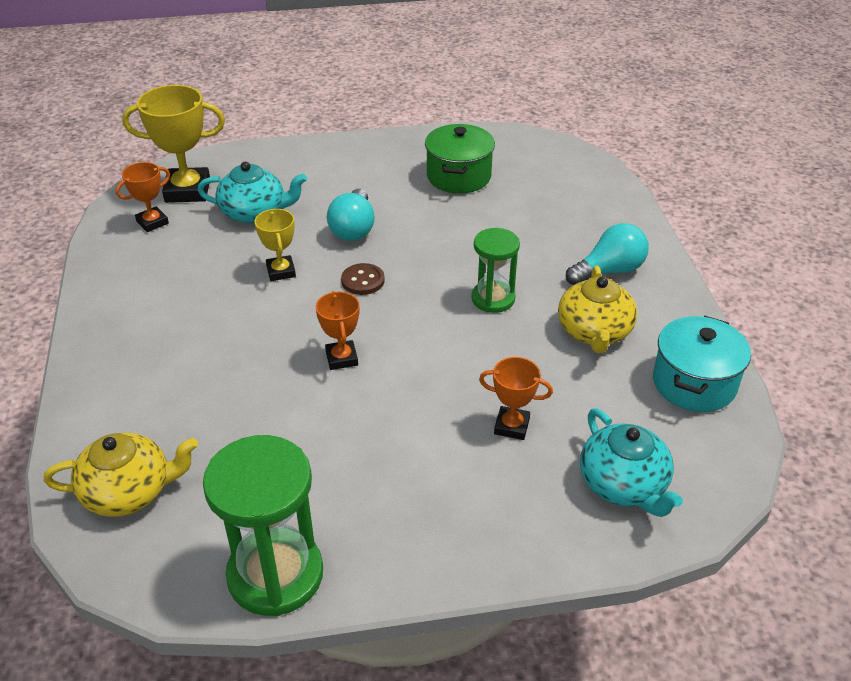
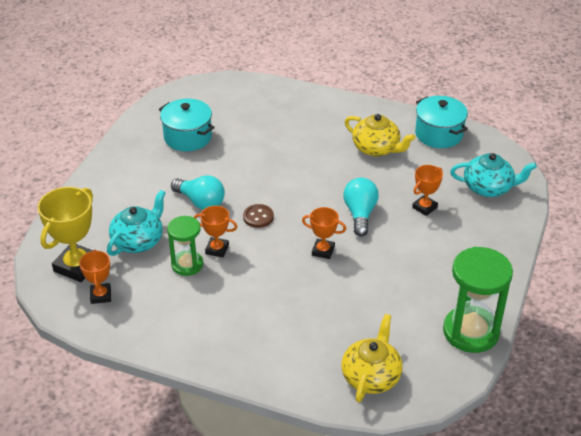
camera: 60 degrees left, 0 degrees up
(281, 271) = (217, 249): yellow trophy -> orange trophy
(458, 176) = (188, 137): green pot -> turquoise pot
(493, 299) = (319, 172): green hourglass -> green hourglass (187, 264)
(609, 271) = (332, 121): turquoise light bulb -> turquoise light bulb (360, 214)

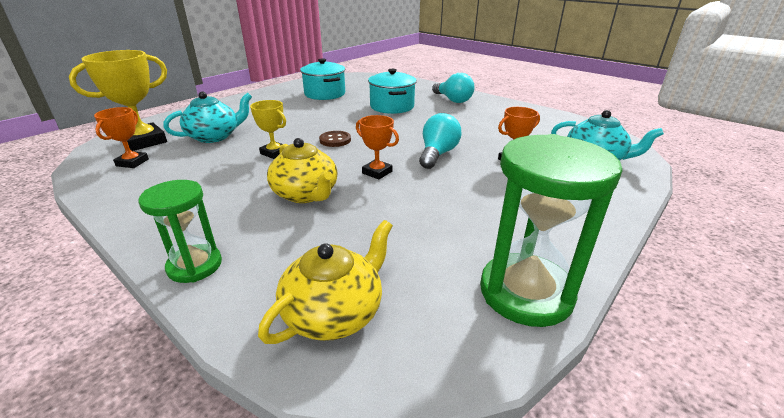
camera: 20 degrees right, 10 degrees down
(187, 264) = (235, 157): green hourglass -> green hourglass (195, 266)
(200, 202) = (295, 124): turquoise light bulb -> turquoise light bulb (453, 100)
(217, 249) = (274, 153): orange trophy -> yellow trophy
(376, 148) = (482, 119): yellow teapot -> yellow teapot (306, 194)
(439, 134) = (549, 120): turquoise pot -> turquoise pot (392, 106)

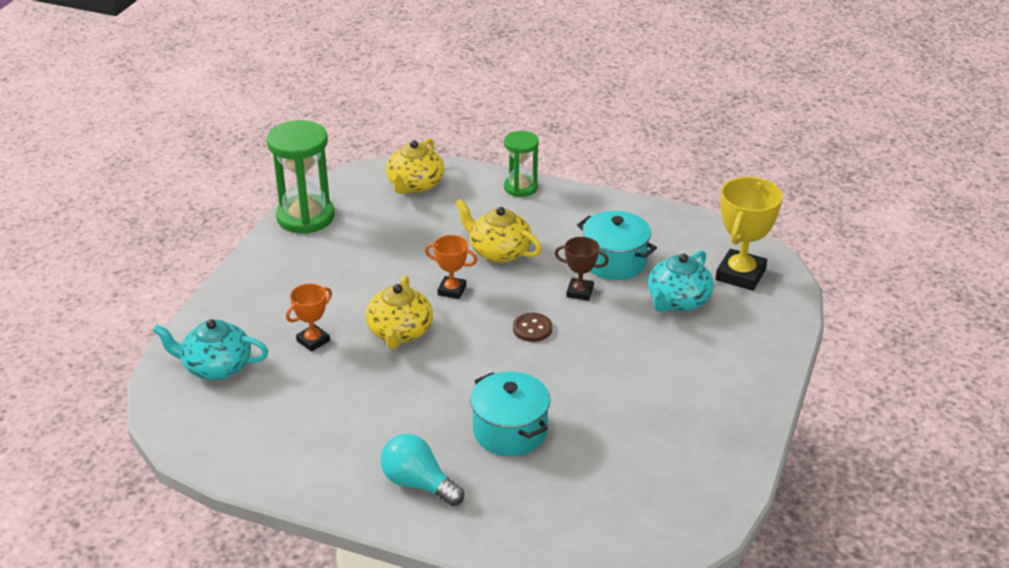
camera: 160 degrees right, 5 degrees up
(132, 162) = (701, 247): orange trophy -> none
(274, 153) = (579, 292): yellow trophy -> brown trophy
(325, 94) = (650, 447): turquoise pot -> turquoise pot (614, 262)
(437, 154) = (400, 332): turquoise light bulb -> yellow teapot

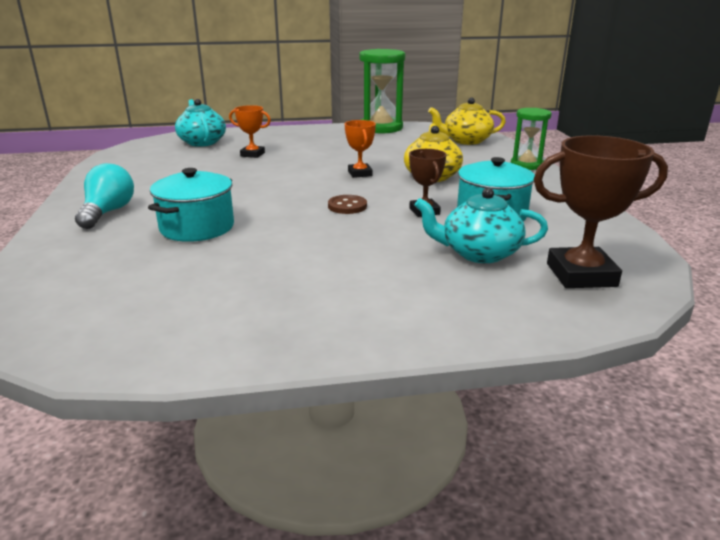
camera: 60 degrees right, 10 degrees down
(400, 332) = (289, 171): yellow teapot -> none
(740, 275) = (581, 275): yellow trophy -> brown trophy

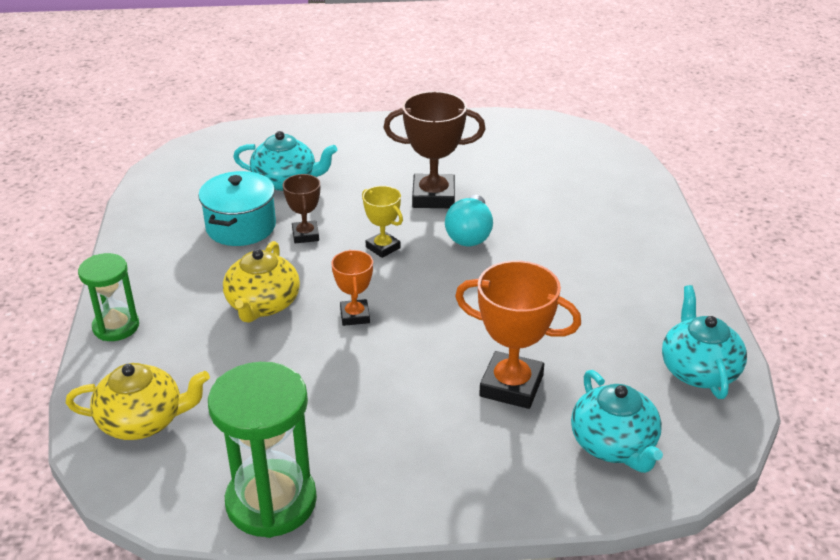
camera: 175 degrees left, 10 degrees up
(108, 212) = (632, 250): turquoise light bulb -> turquoise light bulb (469, 234)
(125, 162) = (698, 370): none -> turquoise teapot
(197, 227) = (530, 223): turquoise pot -> none
(252, 154) = (511, 386): orange trophy -> orange trophy, size x1.76
(347, 206) = (383, 247): brown button -> yellow trophy
(581, 275) = (224, 158): brown trophy -> brown trophy (433, 197)

